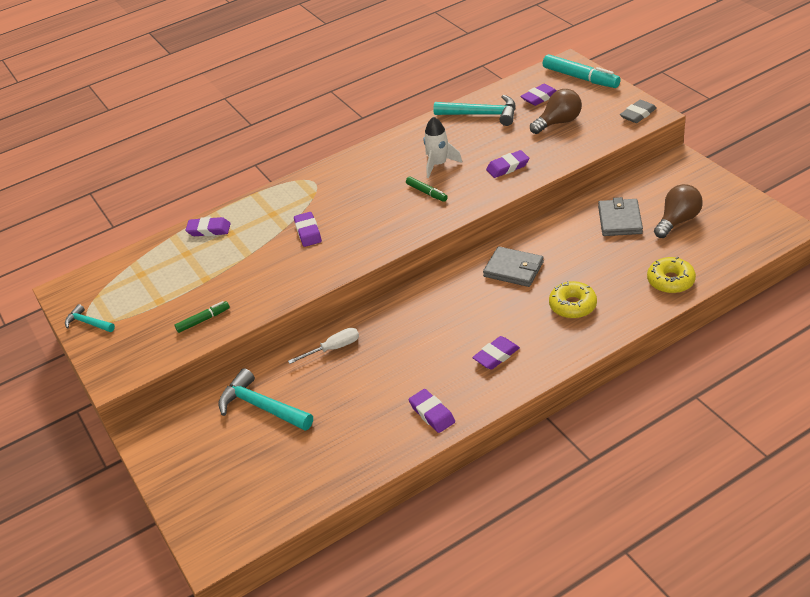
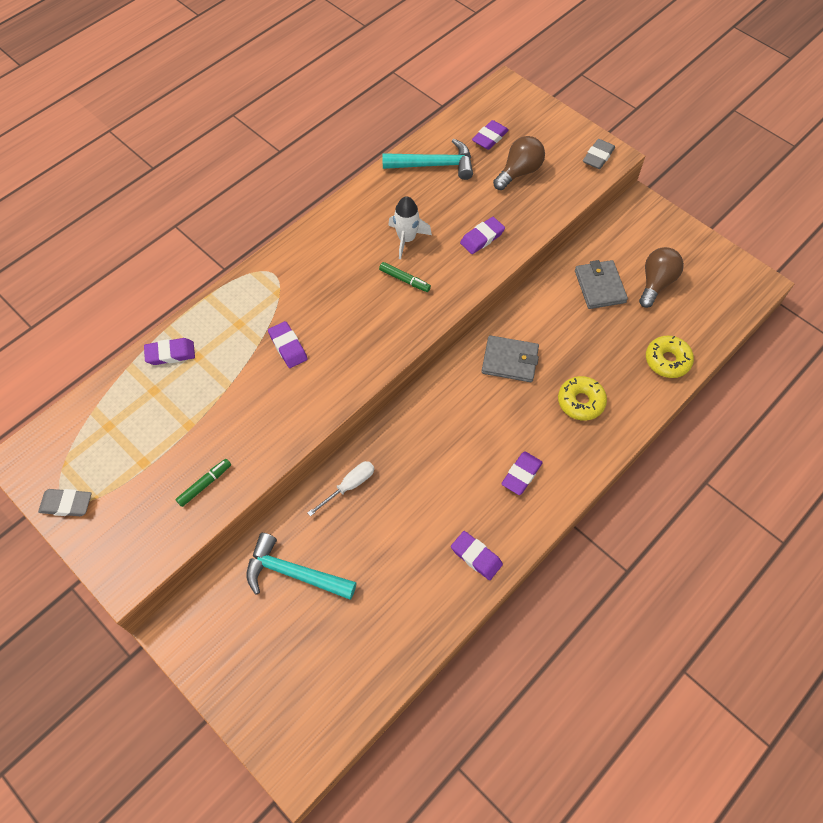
camera: 20 degrees left, 20 degrees up
(88, 323) = (66, 504): turquoise hammer -> grey eraser
(580, 78) = (526, 108): turquoise marker -> none

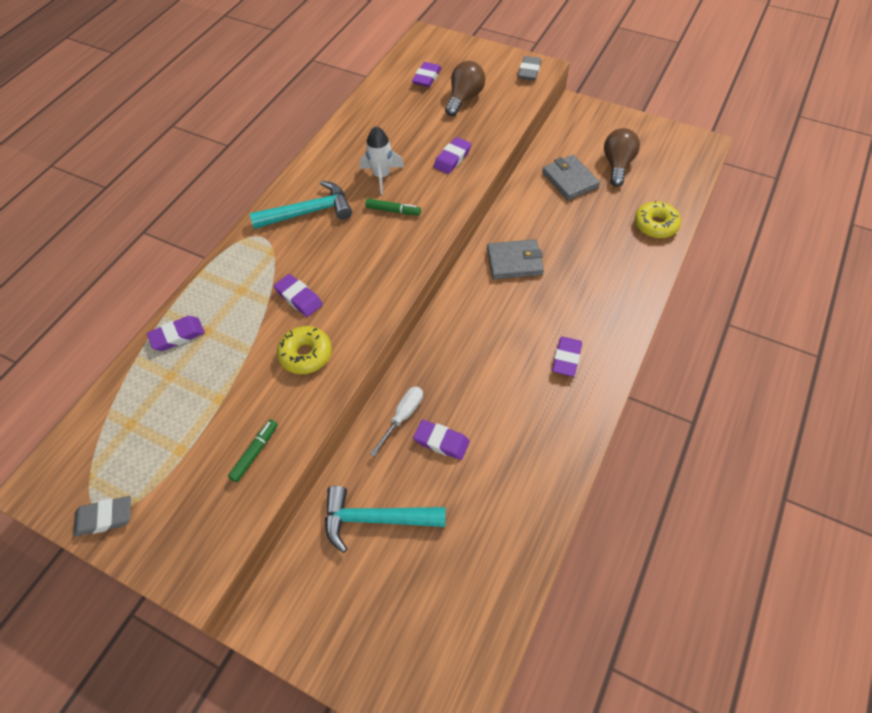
camera: 15 degrees left, 5 degrees down
(434, 165) = (384, 110): turquoise hammer -> turquoise hammer (309, 212)
(476, 556) = (554, 447): purple eraser -> purple eraser (441, 441)
(580, 402) = (594, 279): yellow donut -> yellow donut (306, 354)

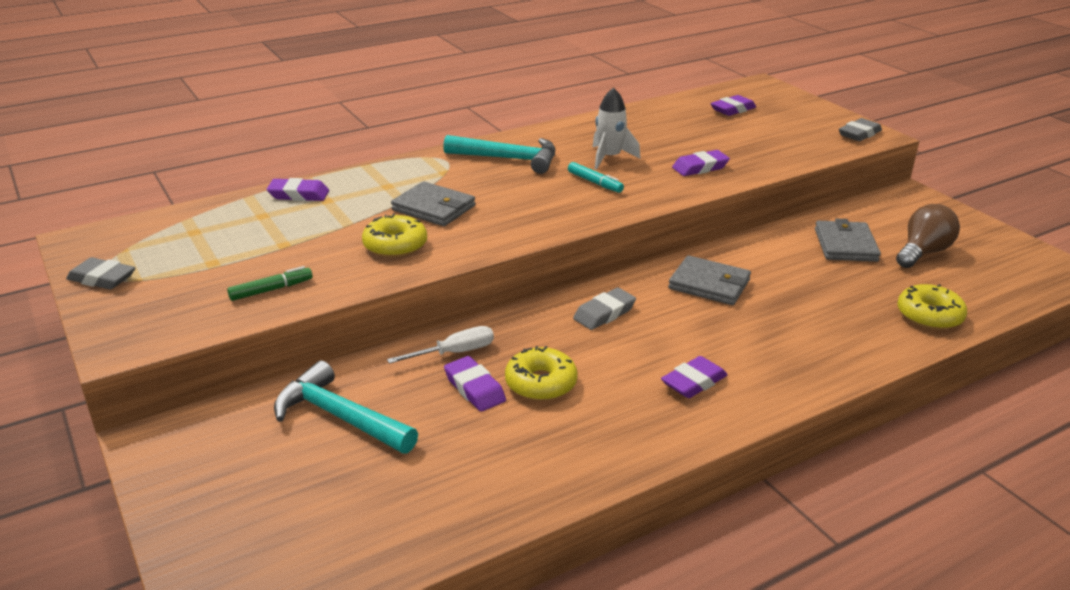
camera: 30 degrees right, 25 degrees down
(299, 298) = (433, 208): purple eraser -> grey wallet
(393, 210) = (595, 183): green marker -> turquoise marker
(464, 98) = (760, 133): brown light bulb -> none
(470, 325) = (604, 313): none -> grey eraser
(478, 412) = (541, 383): none -> yellow donut

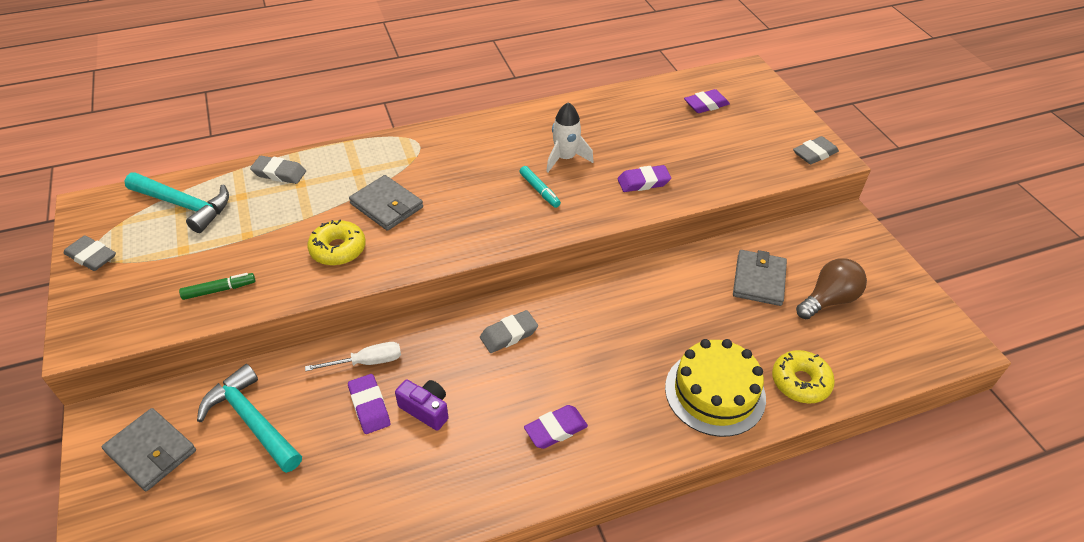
camera: 10 degrees right, 15 degrees up
(298, 195) = (279, 173): purple eraser -> grey eraser
(509, 159) = (474, 149): turquoise hammer -> turquoise hammer (185, 205)
(541, 383) = (426, 409): yellow donut -> purple camera
(709, 284) = (614, 312): grey wallet -> grey wallet (151, 451)
(847, 333) = (715, 392): none -> yellow cake

